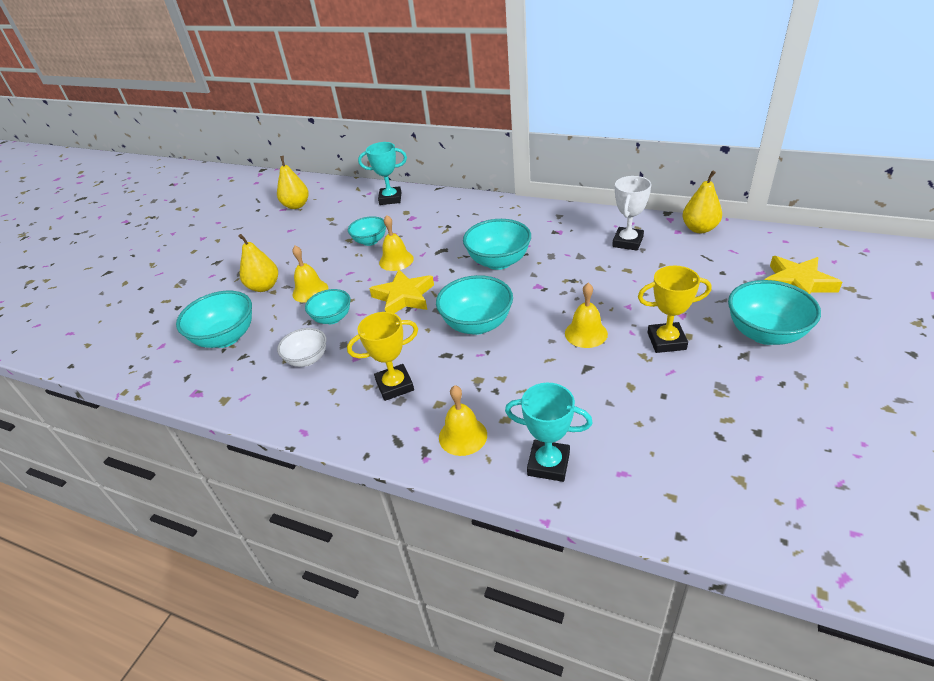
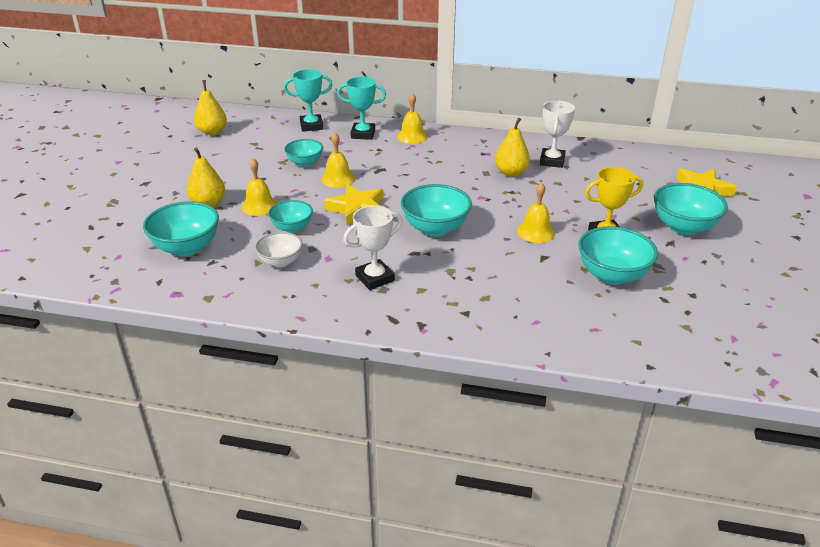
camera: 15 degrees left, 5 degrees down
(395, 385) = (375, 278): yellow trophy -> white trophy
(463, 436) = (451, 312): yellow bell -> yellow bell (412, 136)
(498, 262) = (439, 178): turquoise bowl -> turquoise bowl (612, 275)
(548, 464) = (532, 327): turquoise trophy -> turquoise trophy (363, 134)
(699, 229) = (611, 150): yellow pear -> yellow pear (511, 172)

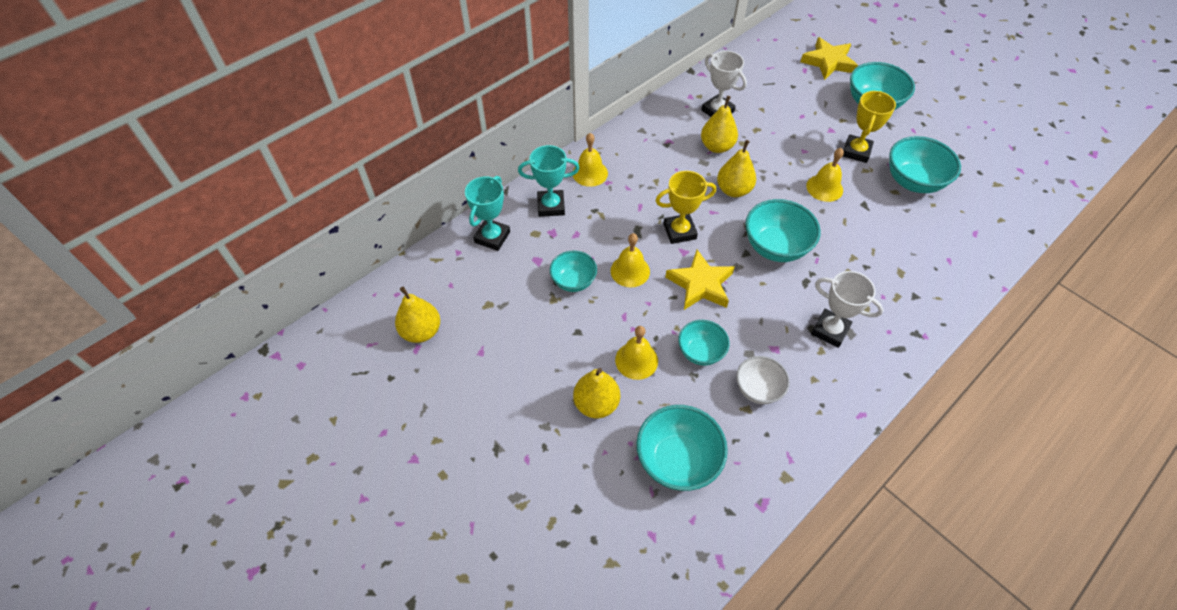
camera: 55 degrees left, 20 degrees up
(363, 134) = (551, 206): turquoise trophy -> turquoise trophy turned 45 degrees clockwise
(375, 278) = (830, 330): white trophy -> white trophy turned 60 degrees counterclockwise
(399, 185) = (679, 231): none -> yellow trophy
(473, 193) = (733, 190): none -> yellow pear

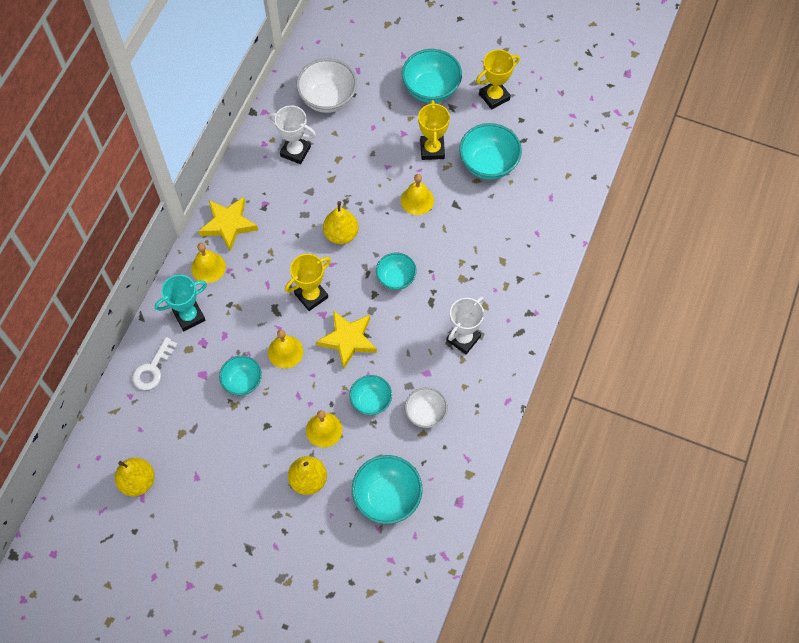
camera: 25 degrees left, 10 degrees up
(492, 237) = (152, 369): turquoise trophy -> white key
(717, 147) = (309, 192): yellow pear -> none
(766, 82) = (328, 98): none -> white bowl
(775, 247) = (396, 278): turquoise bowl -> turquoise bowl, size x0.63
(828, 62) = (376, 52): yellow star -> yellow star (228, 224)
(830, 330) = (463, 338): white trophy -> white trophy turned 60 degrees counterclockwise
(937, 129) = (494, 96): none -> yellow trophy

